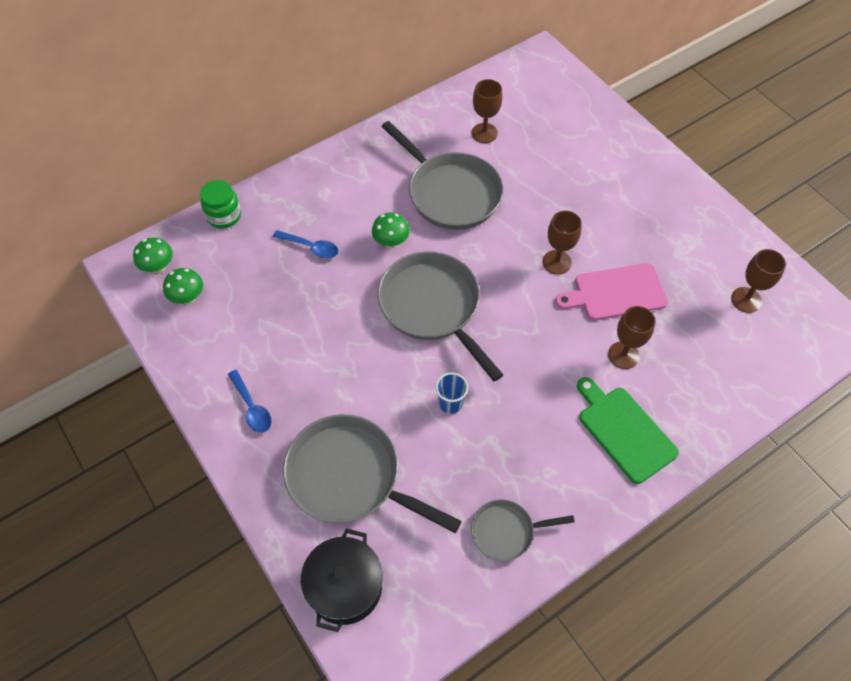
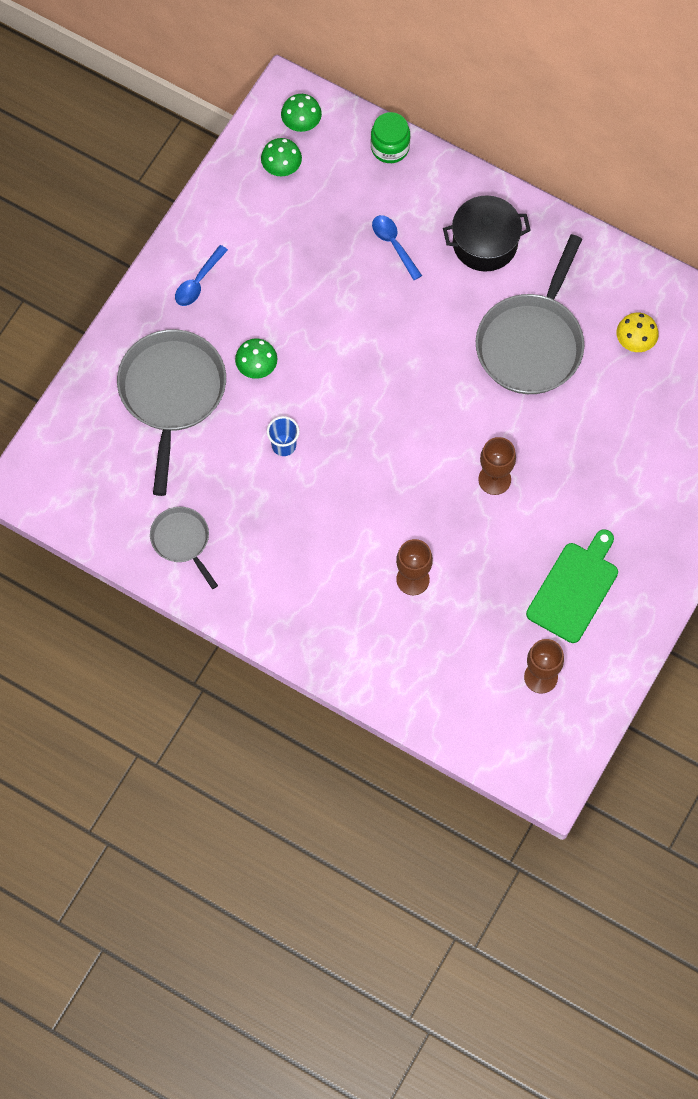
camera: 65 degrees right, 10 degrees up
(311, 247) = (393, 244): blue spoon -> blue spoon turned 150 degrees clockwise
(345, 587) = (75, 434): black pot -> black pot (485, 243)
(391, 242) = (438, 314): green mushroom -> green mushroom (257, 368)
(433, 307) = (381, 386): grey pan -> none
(484, 133) = (635, 342): brown goblet -> yellow mushroom
(616, 293) = (484, 548): pink cutting board -> none
(624, 431) = (328, 606): green cutting board -> green cutting board (574, 588)

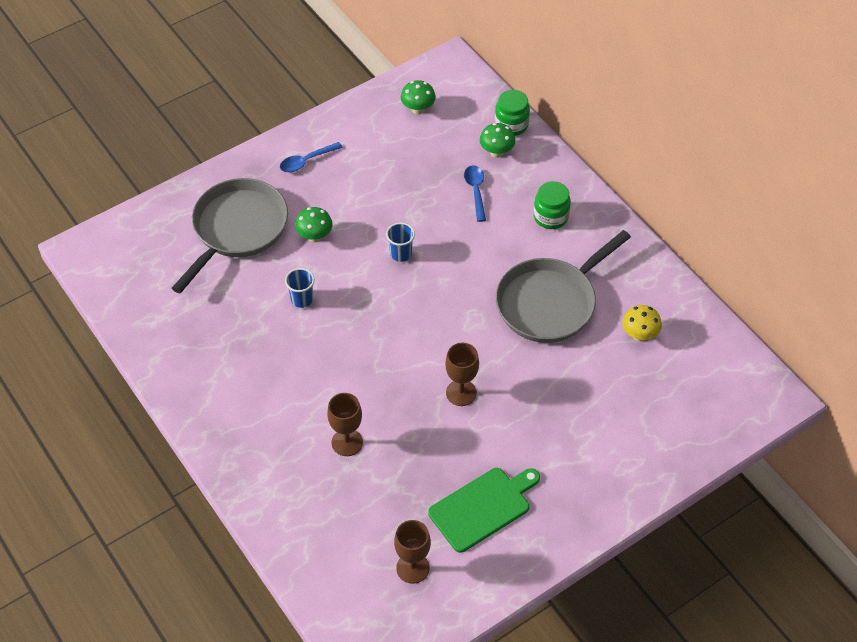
camera: 25 degrees right, 15 degrees down
(182, 541) = (177, 337): grey pan -> none
(301, 124) = (451, 86): green mushroom -> green mushroom (496, 152)
(355, 351) = (401, 254): none -> blue cup
(485, 243) = (550, 217): black pot -> green jar

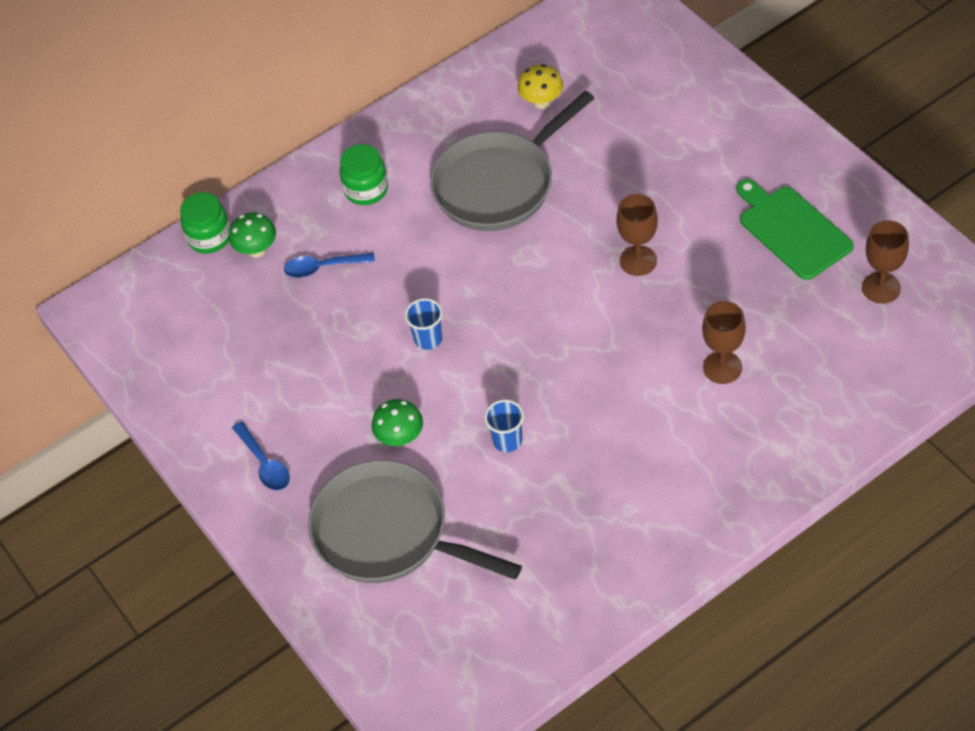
camera: 85 degrees left, 0 degrees up
(418, 109) = (174, 341): green mushroom -> none
(550, 302) = (499, 184): grey pan -> grey pan turned 90 degrees clockwise

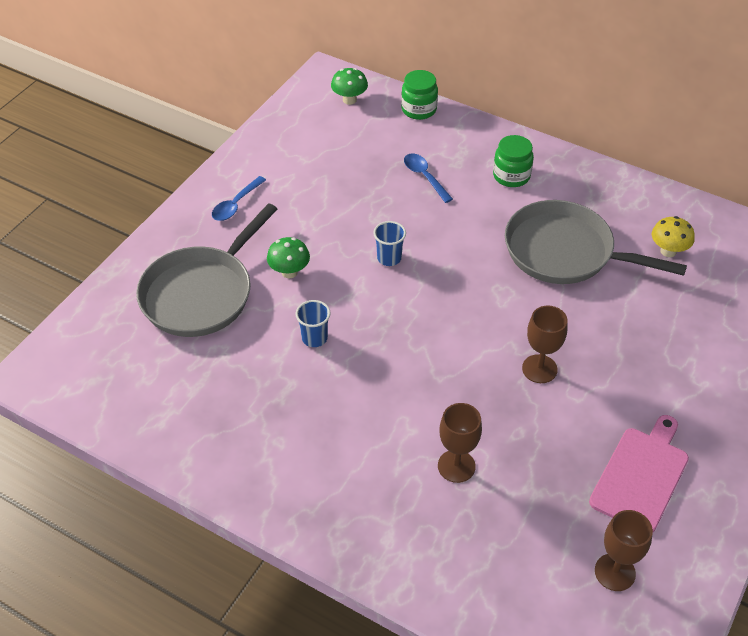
camera: 60 degrees right, 5 degrees down
(257, 250) = (421, 137): green mushroom -> green mushroom (349, 100)
(388, 533) = (201, 293): grey pan -> grey pan turned 150 degrees counterclockwise
(791, 230) = (641, 475): green cutting board -> pink cutting board

